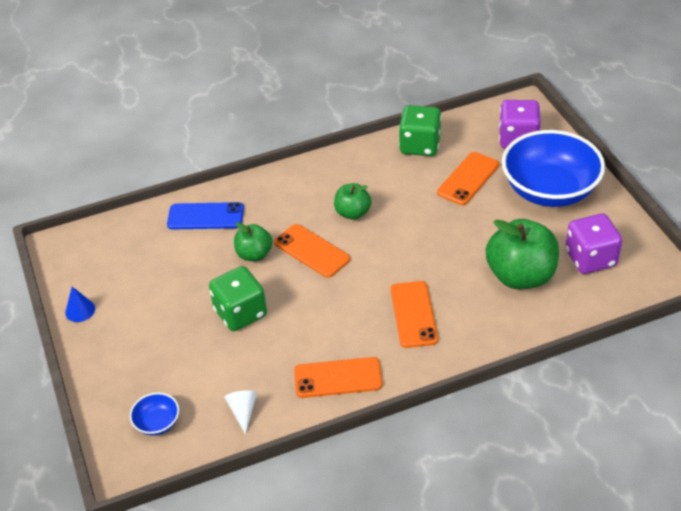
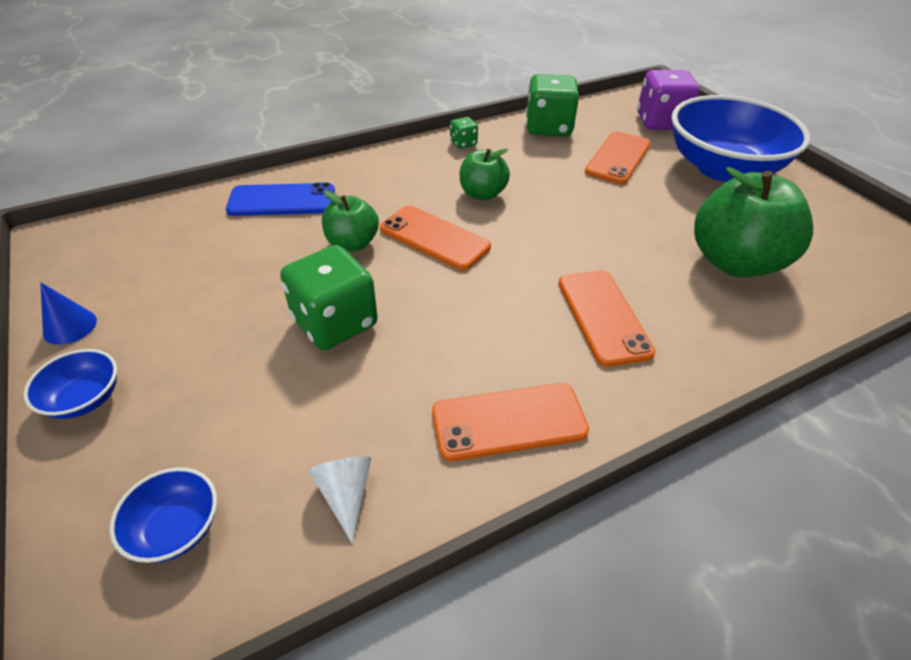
camera: 10 degrees left, 0 degrees up
(98, 355) = (85, 399): none -> blue bowl
(346, 162) = (463, 143): none -> green dice
(590, 259) = (815, 239): purple dice -> none

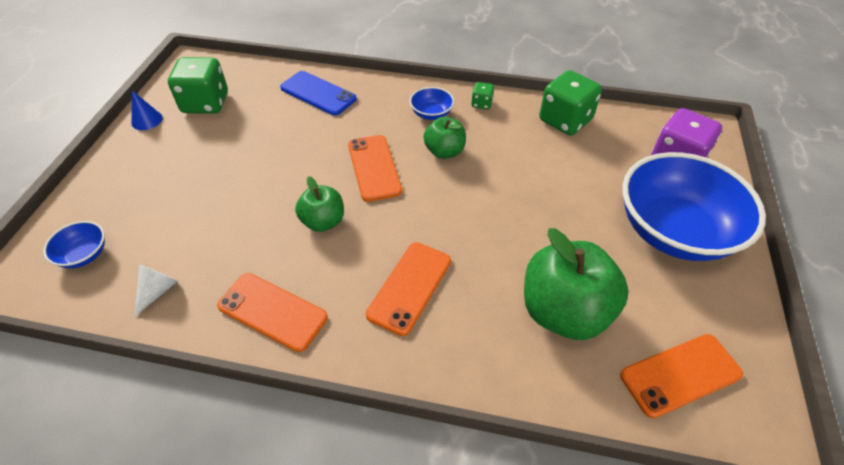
camera: 40 degrees right, 5 degrees up
(85, 399) = (115, 165): blue bowl -> blue bowl (431, 113)
(335, 323) = (257, 192): green dice -> green dice (205, 103)
(352, 244) = (323, 145): green apple -> green apple (323, 221)
(618, 158) = (589, 175): orange phone -> orange phone (680, 375)

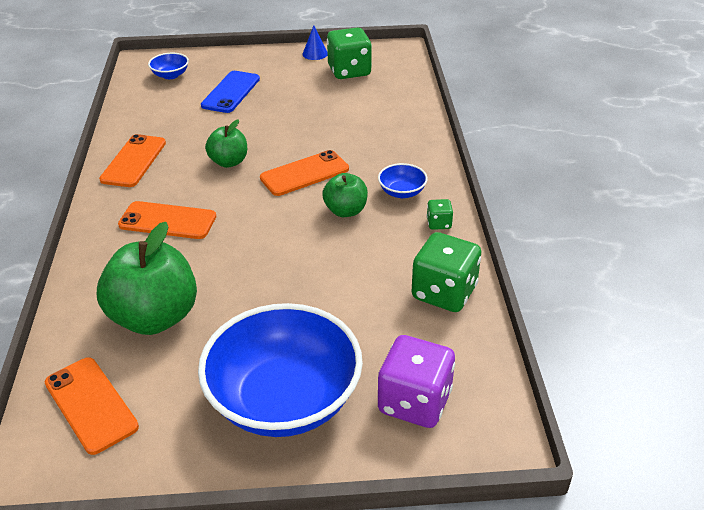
camera: 75 degrees right, 10 degrees down
(158, 291) = (145, 111): white cone -> none
(318, 93) = (395, 120): blue phone -> blue phone (231, 92)

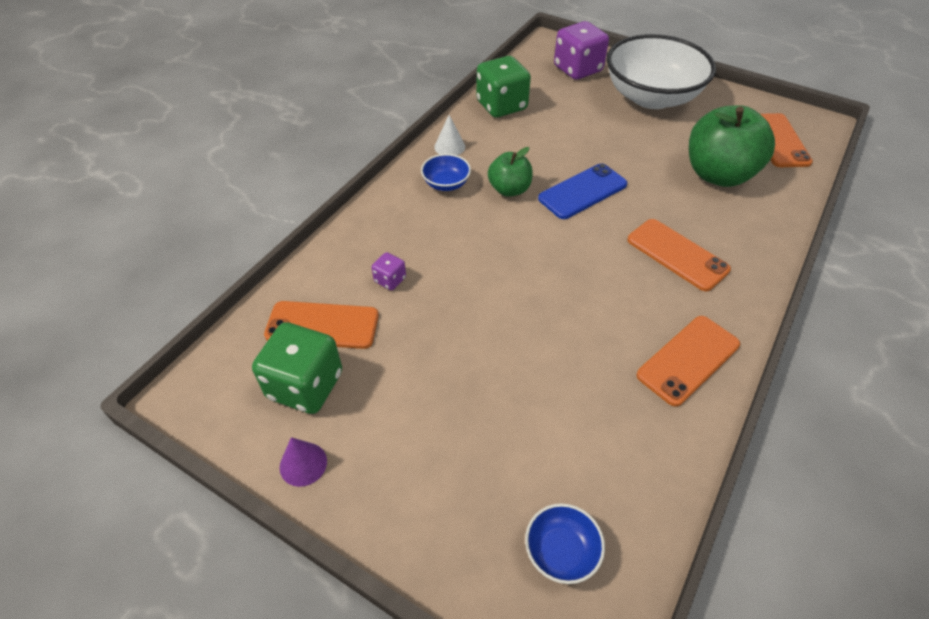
camera: 145 degrees left, 10 degrees up
(229, 162) = (577, 299): green apple -> none
(231, 92) = (495, 435): blue phone -> blue phone (582, 191)
(284, 399) = (651, 97): blue bowl -> white bowl
(304, 173) = (511, 244): orange phone -> orange phone (322, 325)
(315, 54) = (303, 464): blue cone -> purple cone
(364, 123) = (390, 280): none -> purple dice
(439, 223) = (449, 147): green dice -> white cone

